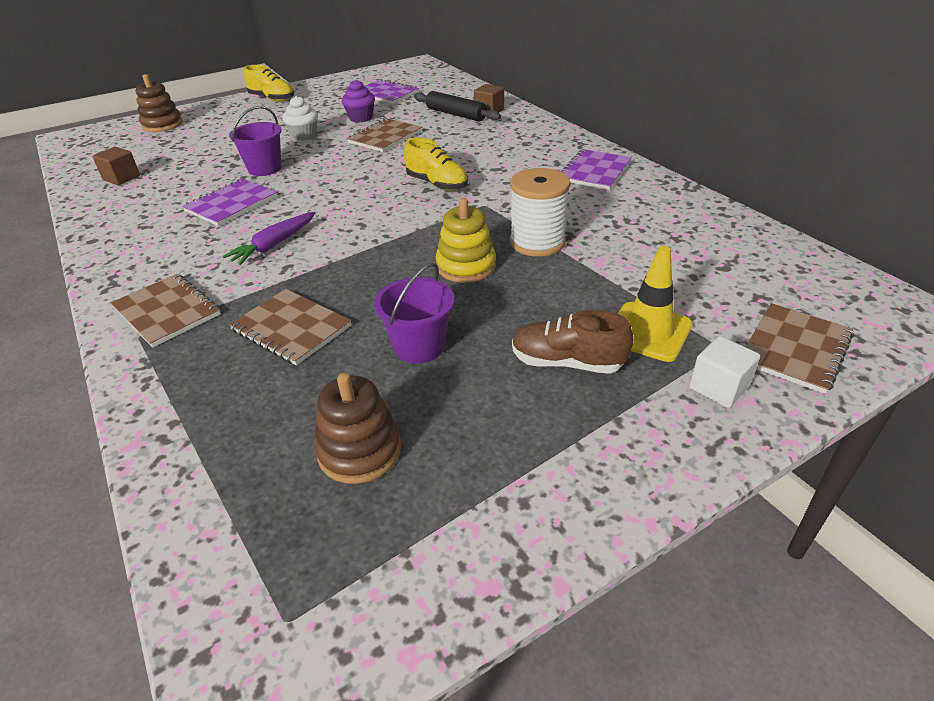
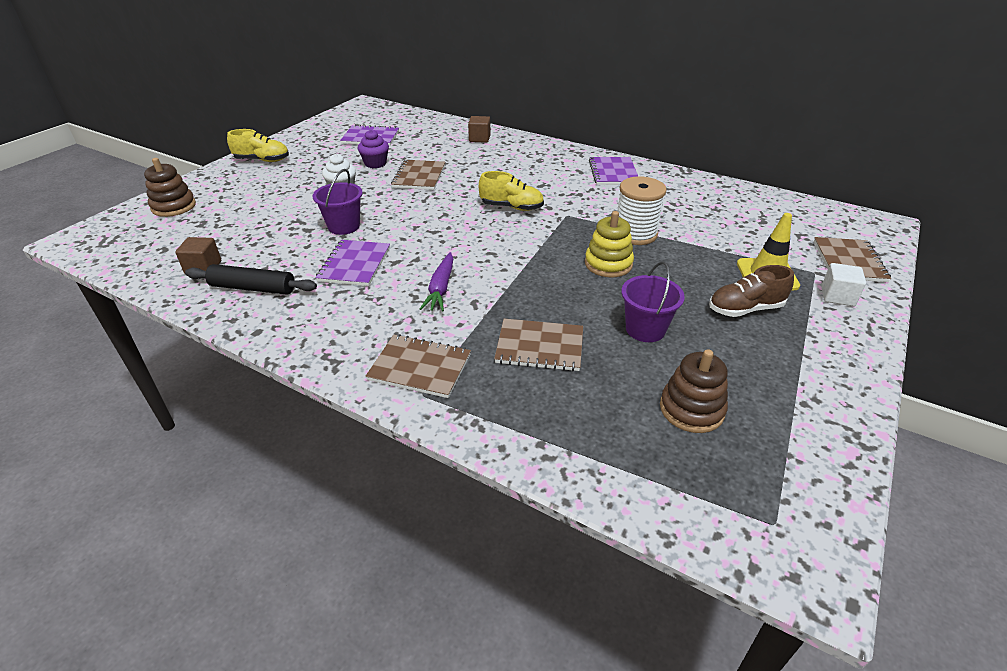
camera: 30 degrees left, 0 degrees up
(456, 114) = (455, 146): black rolling pin -> black rolling pin (253, 288)

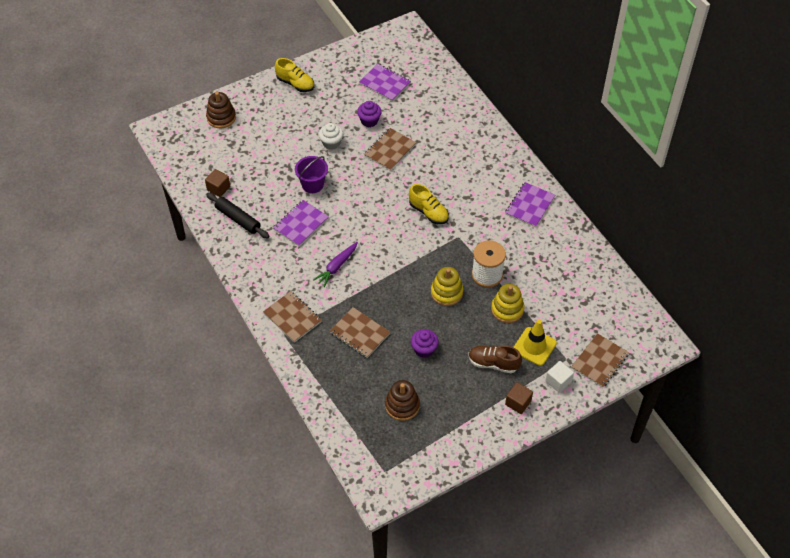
camera: 30 degrees right, 15 degrees up
(479, 138) = (464, 119): brown cube -> brown cube (518, 403)
(645, 329) = (424, 349): purple bucket -> purple cupcake
(694, 254) = (507, 309): none -> yellow stacking toy

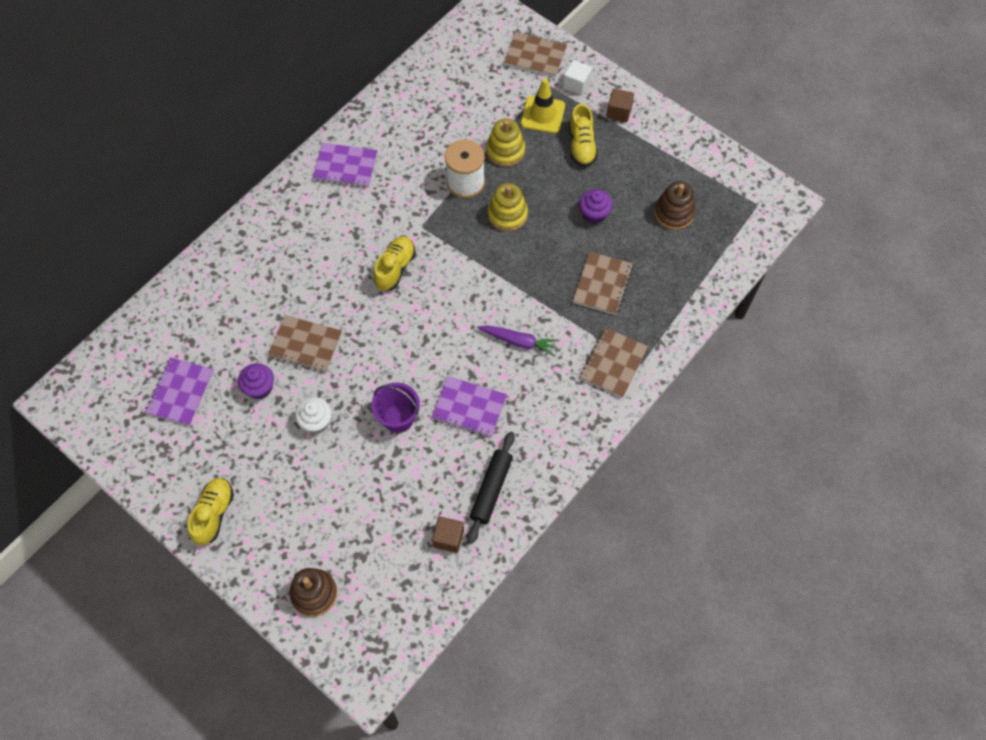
camera: 110 degrees left, 10 degrees up
(493, 363) = (581, 145): brown shoe -> yellow shoe

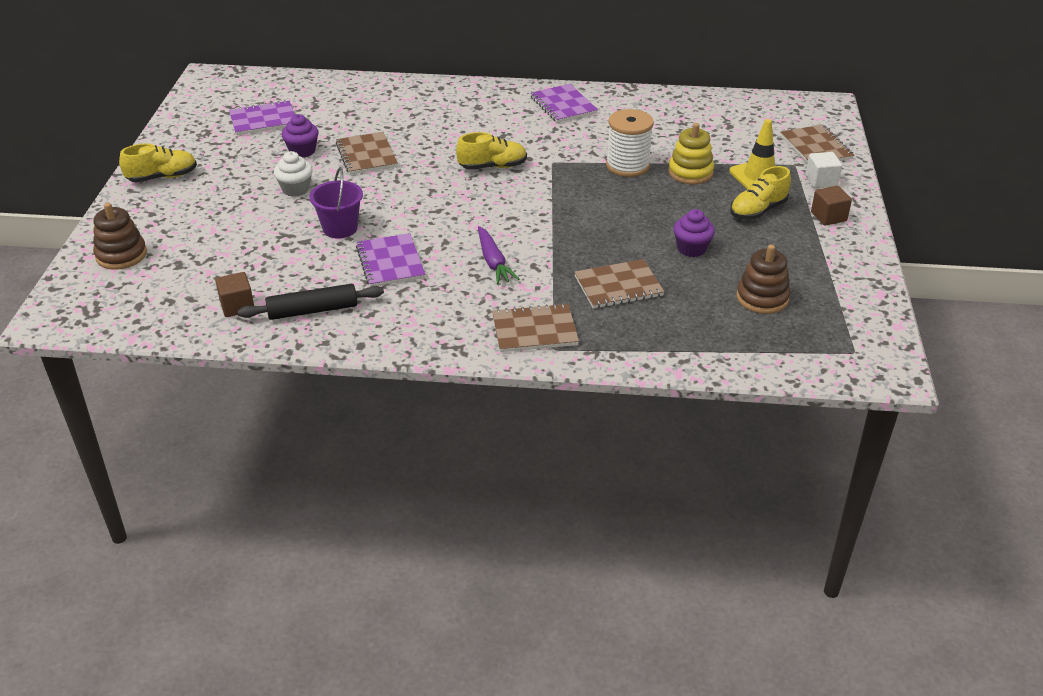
camera: 55 degrees right, 25 degrees down
(507, 215) = (624, 201): yellow stacking toy -> none

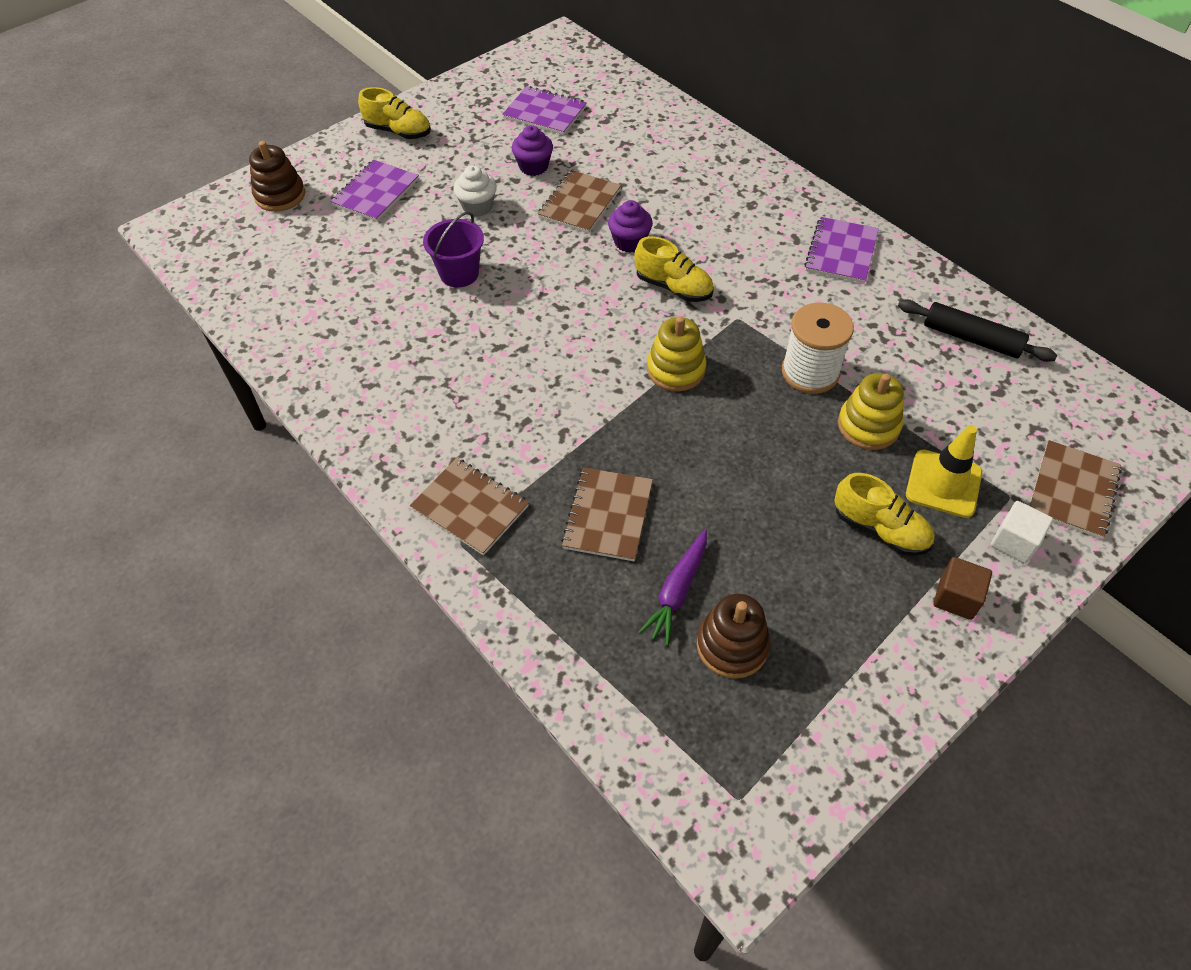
camera: 45 degrees right, 15 degrees up
(237, 306) = (290, 304): brown cube -> none
(313, 310) = (334, 348): black rolling pin -> black rolling pin (971, 338)
(390, 262) = (452, 339): purple notebook -> purple notebook (375, 192)
(493, 262) = (534, 401): purple carrot -> purple carrot (677, 591)
(553, 203) = (676, 369): none -> yellow stacking toy
(618, 286) = (608, 515): brown notebook -> brown notebook turned 75 degrees clockwise
(691, 249) = (740, 525): purple cupcake -> purple cupcake (629, 242)
(758, 211) = (880, 529): yellow shoe -> yellow shoe turned 150 degrees counterclockwise

